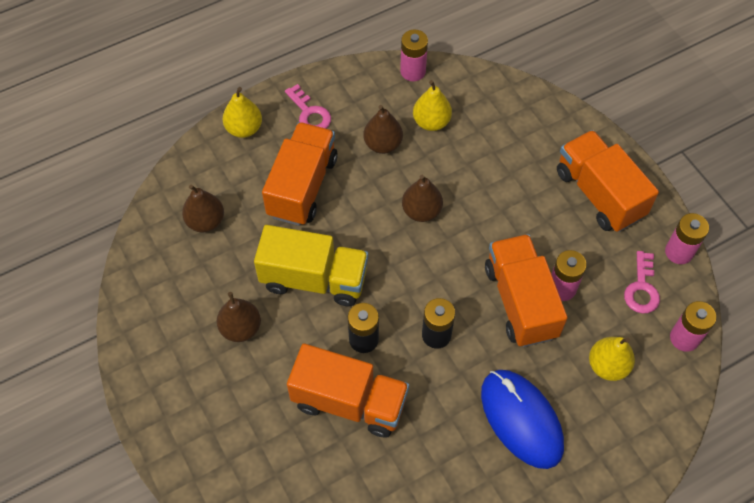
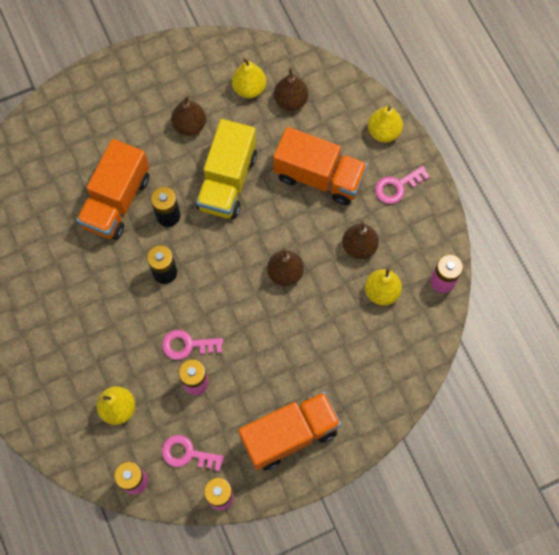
camera: 95 degrees right, 10 degrees up
(189, 266) = (249, 88): none -> yellow pear
(520, 301) = (187, 345): orange truck -> pink key
(521, 419) = (82, 329): blue mouse -> none

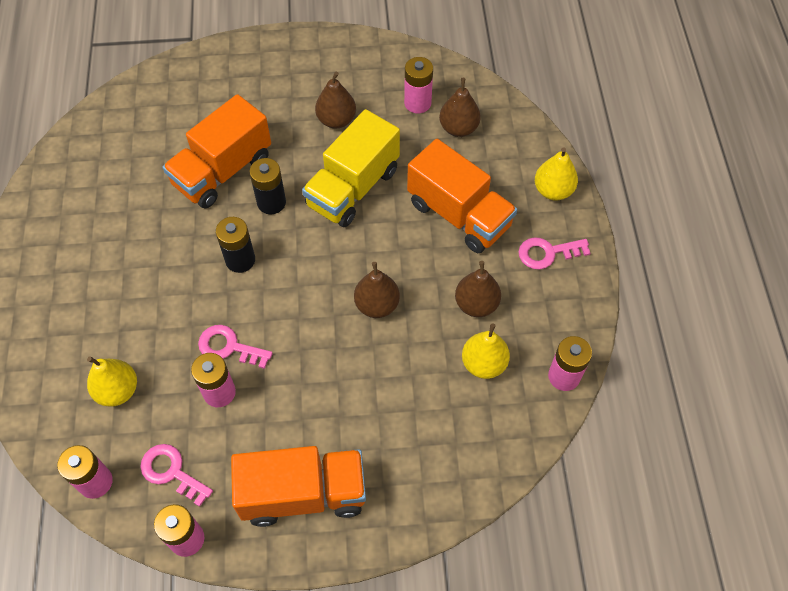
camera: 20 degrees right, 10 degrees down
(249, 88) = (417, 103): yellow pear -> pink battery

